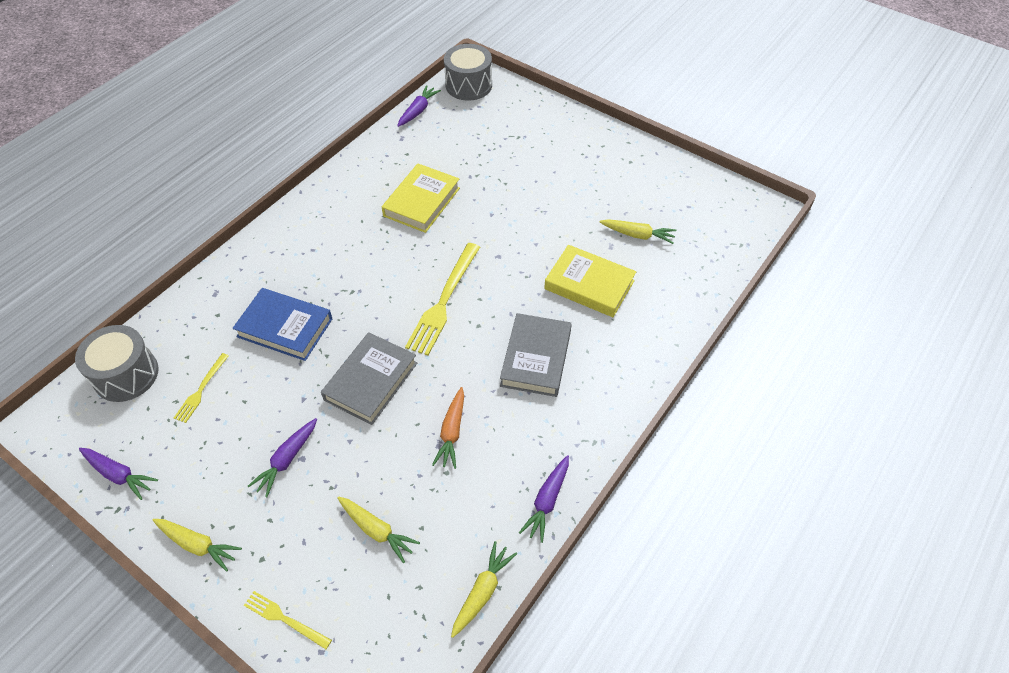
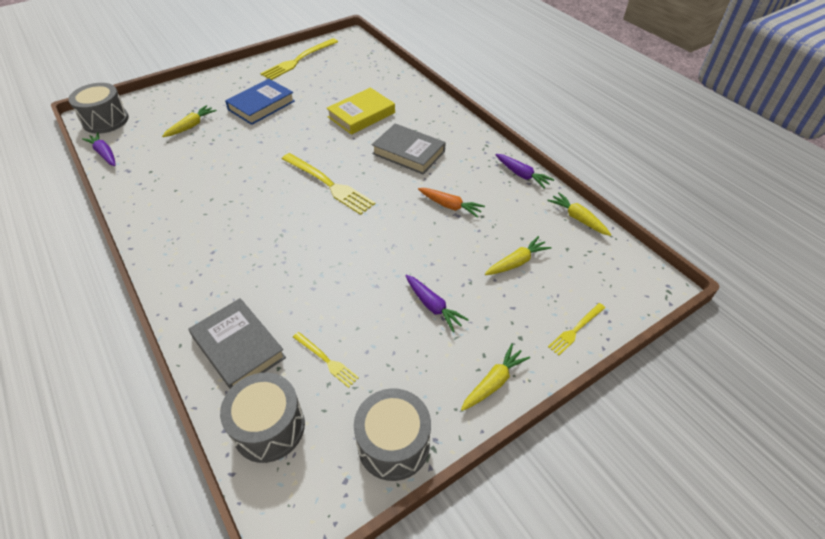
camera: 70 degrees left, 5 degrees down
(119, 474) = (393, 444): purple carrot -> grey drum
(285, 327) = (291, 286): blue book -> blue book (261, 105)
(371, 381) = (381, 240): grey book -> grey book (238, 347)
(421, 202) = (215, 174): yellow book -> none
(637, 235) = (334, 85): yellow carrot -> yellow carrot (191, 126)
(672, 180) = (298, 60): none -> yellow fork

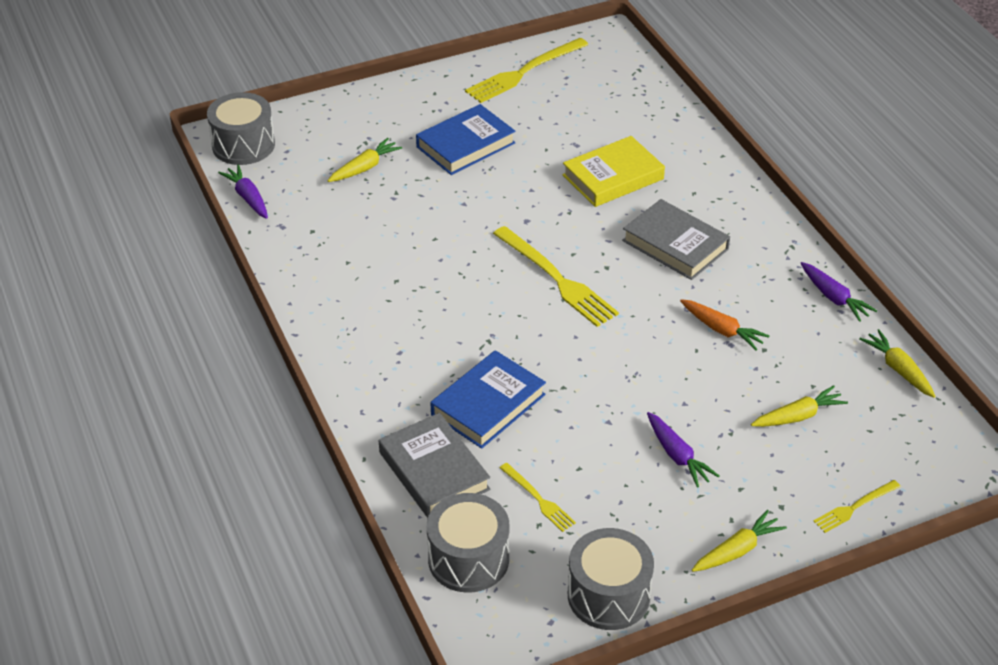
camera: 10 degrees right, 5 degrees down
(282, 284) = (488, 404): none -> blue book

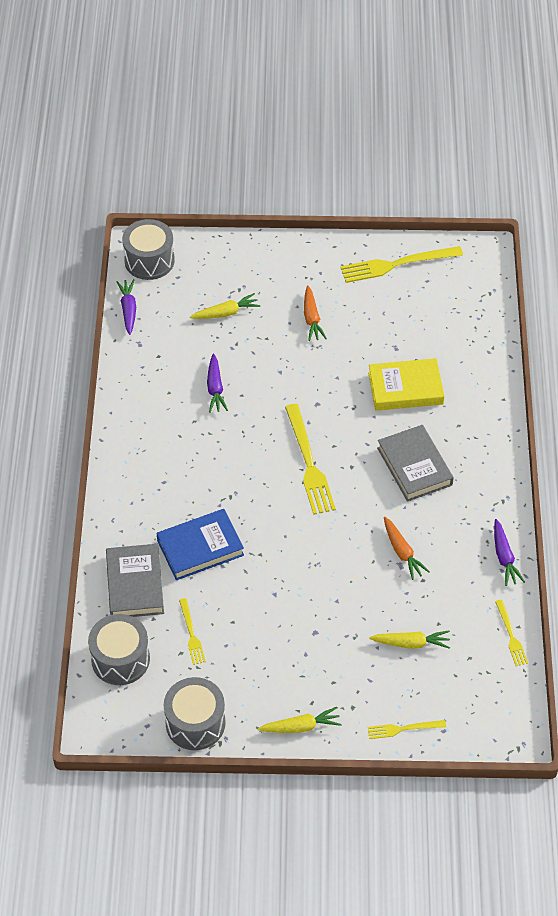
camera: 25 degrees right, 10 degrees up
(465, 145) = (311, 318): blue book -> orange carrot
(677, 455) = (305, 639): purple carrot -> purple carrot (215, 388)
(898, 369) = (511, 635): yellow carrot -> yellow fork

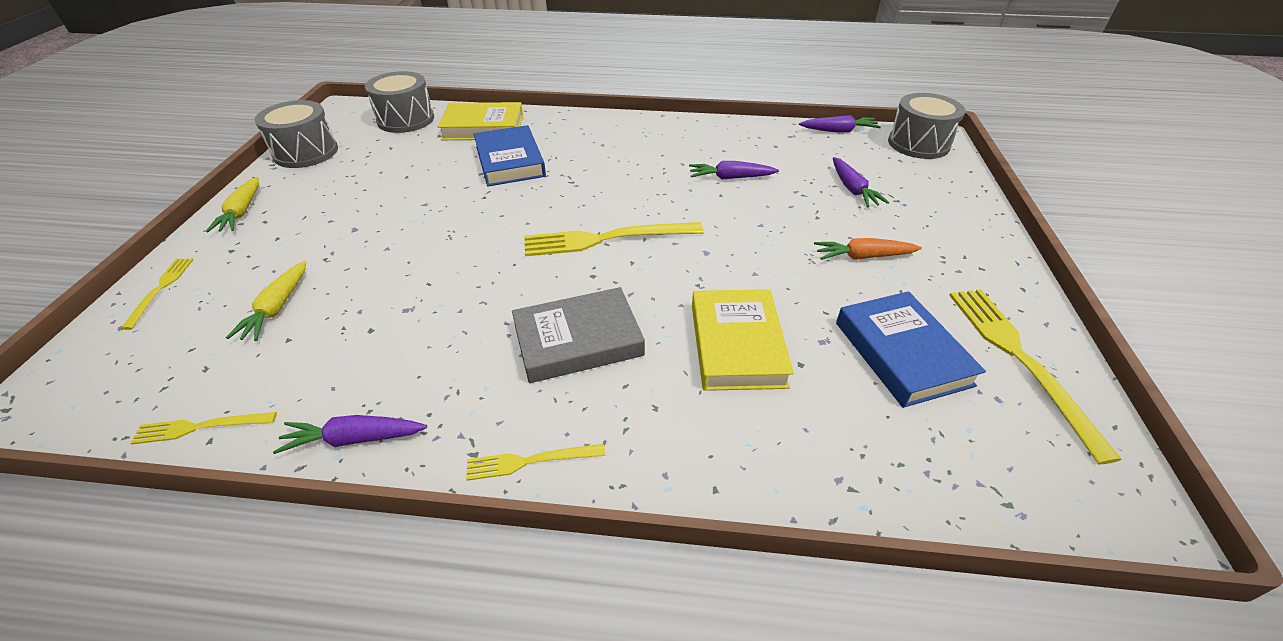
camera: 95 degrees right, 10 degrees down
(135, 584) = (483, 127): grey book -> yellow book
(191, 634) = (408, 153): yellow fork -> yellow fork (530, 461)
(226, 313) = (852, 189): yellow carrot -> purple carrot
(400, 314) = (901, 353): none -> blue book
(402, 552) = (429, 313): orange carrot -> none

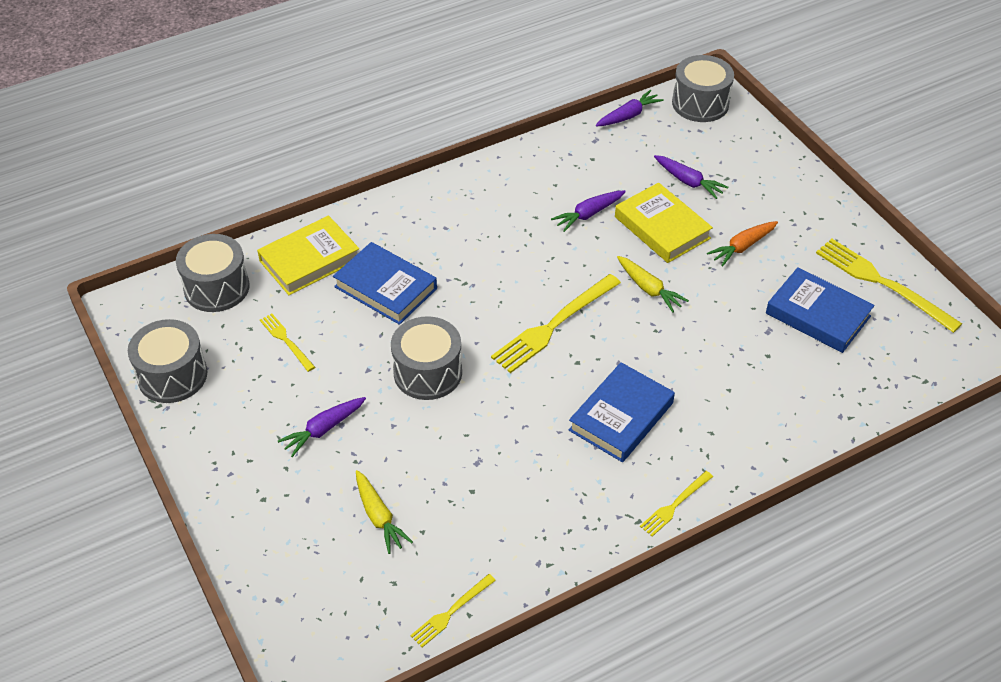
camera: 35 degrees left, 5 degrees up
(161, 289) = (260, 558): yellow fork -> yellow fork (286, 341)
(242, 212) = (213, 464): yellow carrot -> yellow carrot (649, 289)
(354, 439) = (558, 557): purple carrot -> purple carrot (323, 429)
(463, 225) = (428, 372): none -> grey drum
(578, 341) = (621, 417): grey book -> blue book
(737, 345) = (720, 363): yellow book -> yellow book (662, 228)

